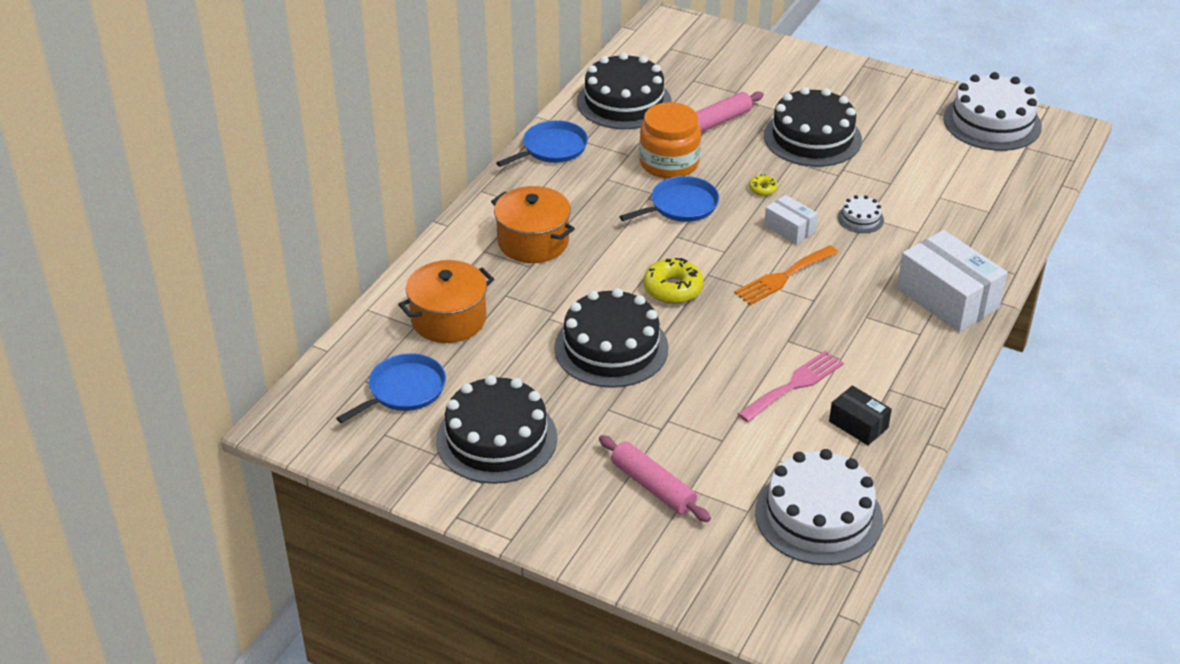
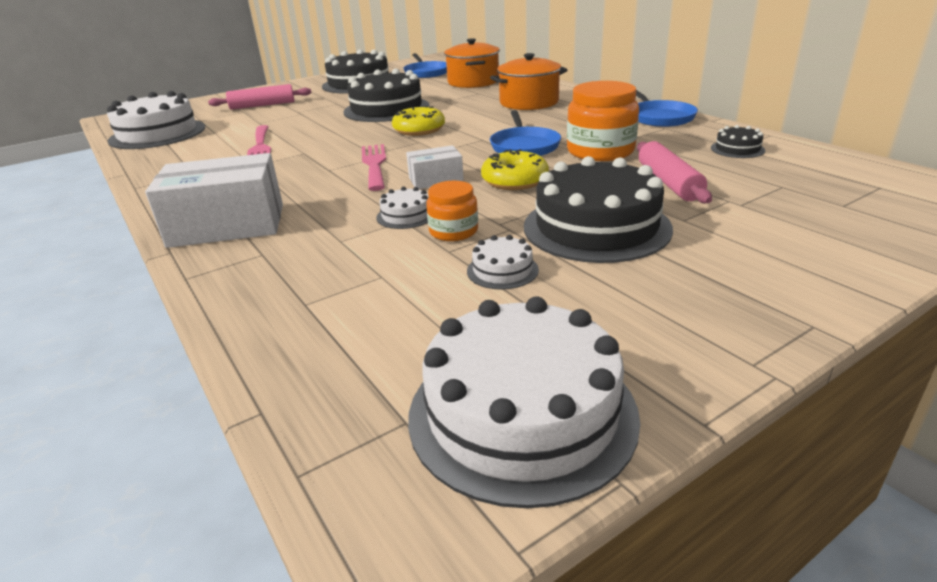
camera: 120 degrees right, 10 degrees down
(624, 102) = (737, 149): black cake -> black cake, size x0.44
(762, 189) = (514, 181): yellow donut -> yellow donut, size x1.94
(783, 277) = (374, 164): orange fork -> pink fork
(858, 425) = (188, 157): black box -> none
(865, 190) = (453, 231): none -> orange jar
(894, 157) = (502, 270): none -> white cake

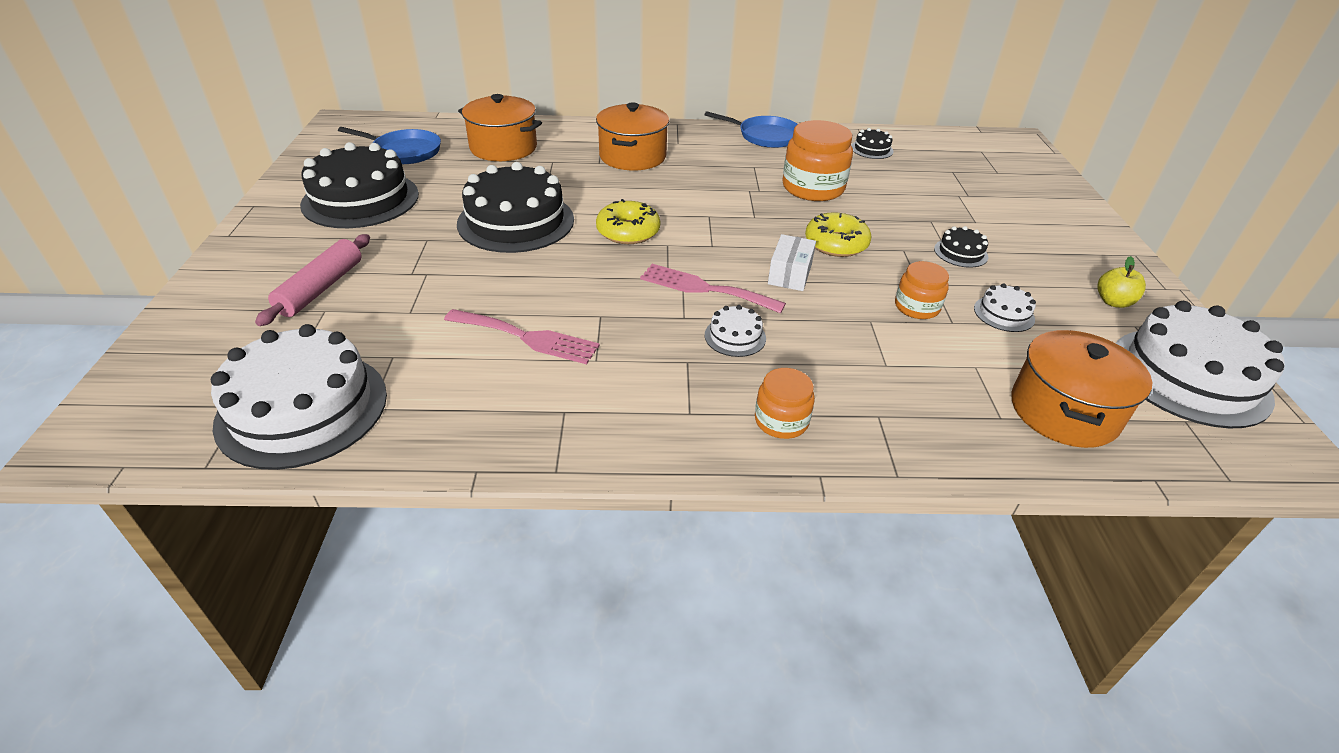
camera: 60 degrees left, 10 degrees up
(227, 225) = (781, 421): white box -> orange jar
(346, 334) = (1063, 411): none -> orange pot
(406, 215) = (861, 316): white cake -> white cake (735, 336)
(524, 146) = (756, 207): blue pan -> none
(596, 227) = (960, 253): black cake -> black cake, size x0.44
(638, 328) = (1113, 302): none -> yellow apple
(668, 182) = (907, 196): pink rolling pin -> none

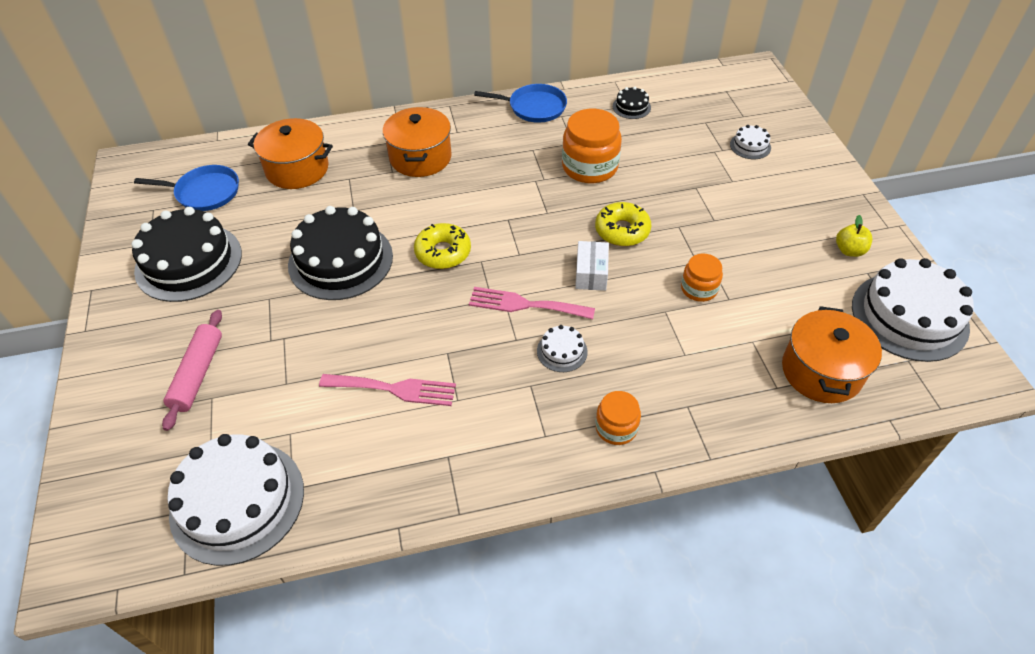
camera: 10 degrees left, 10 degrees up
(960, 253) = (725, 220): black cake -> none
(1004, 314) = (767, 281): white cake -> white cake (750, 146)

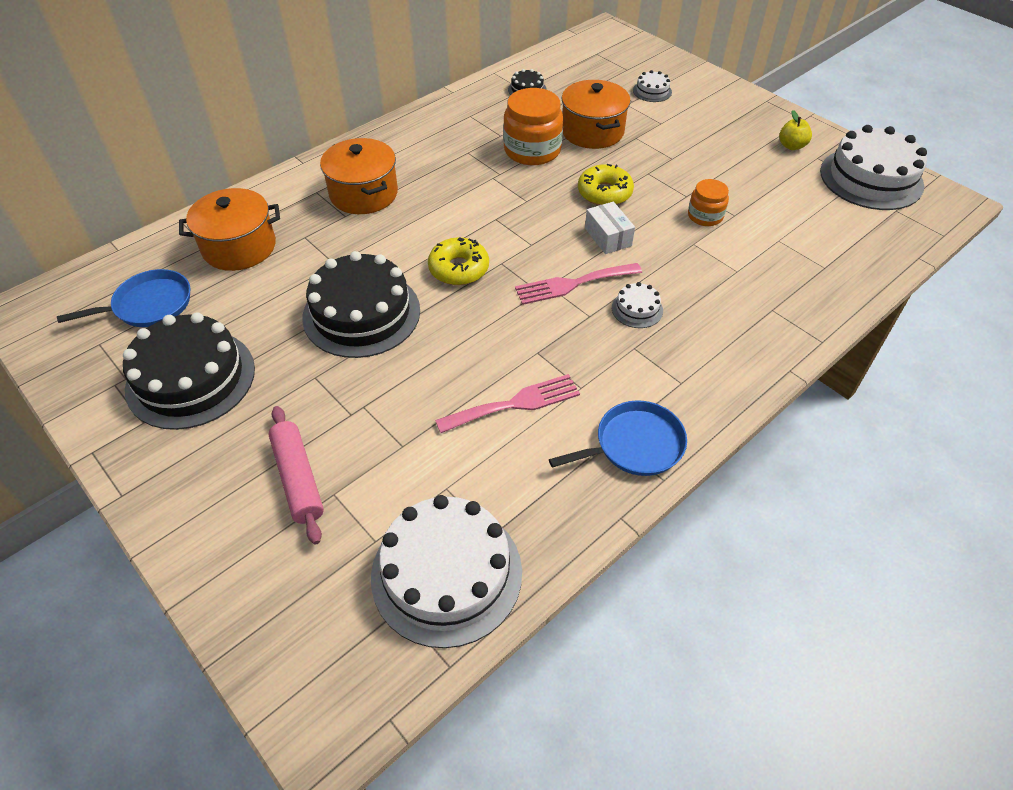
camera: 30 degrees left, 0 degrees up
(534, 107) = (438, 116): blue pan -> blue pan (634, 445)
(616, 427) = (732, 350): orange jar -> none
(821, 371) = (845, 242): orange pot -> orange pot (592, 131)

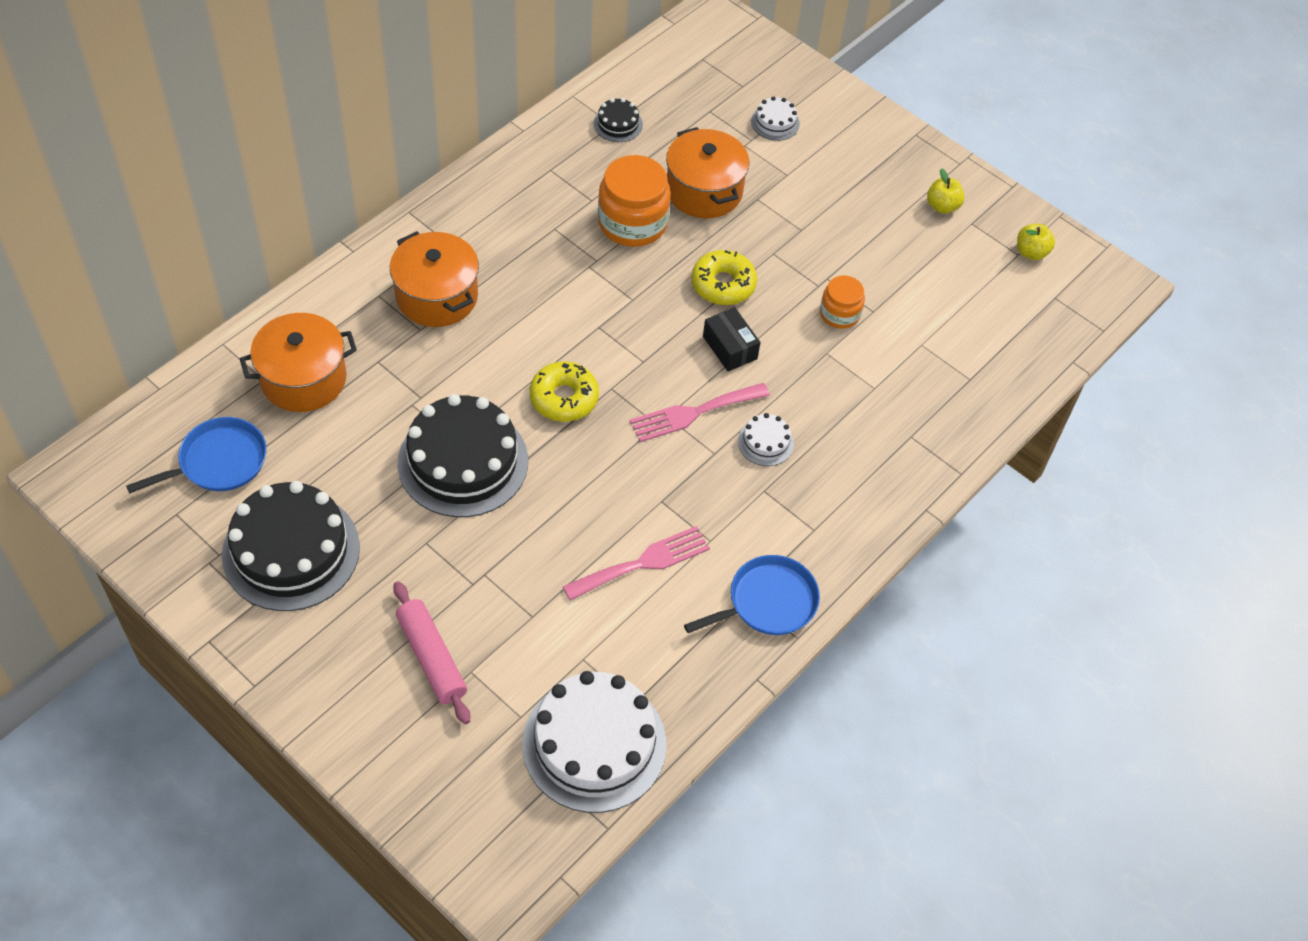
camera: 10 degrees left, 5 degrees up
(608, 237) = (730, 347): white box -> black box
(871, 178) = (1031, 252): white cake -> yellow apple

